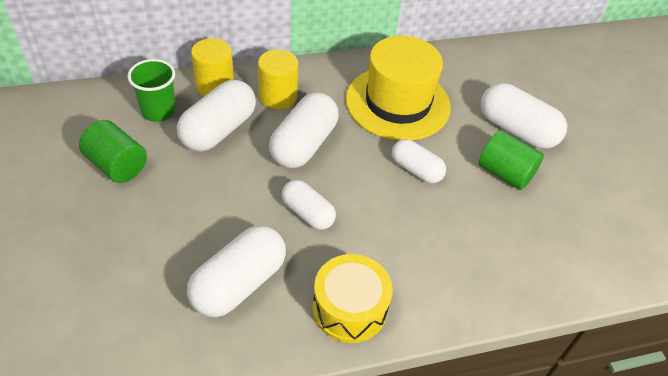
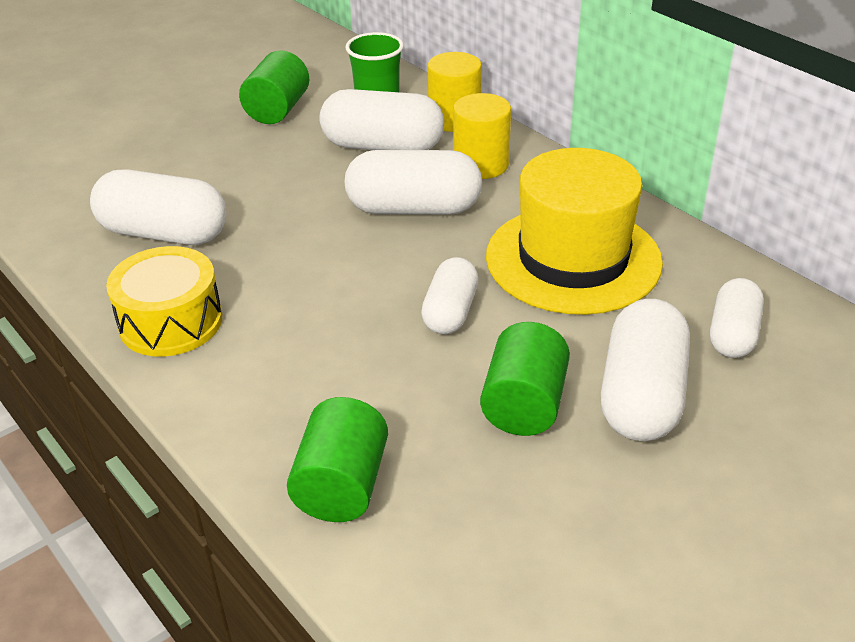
camera: 70 degrees right, 10 degrees down
(307, 213) = (299, 247): white capsule -> white capsule (733, 334)
(536, 269) = (341, 485): none -> green cylinder

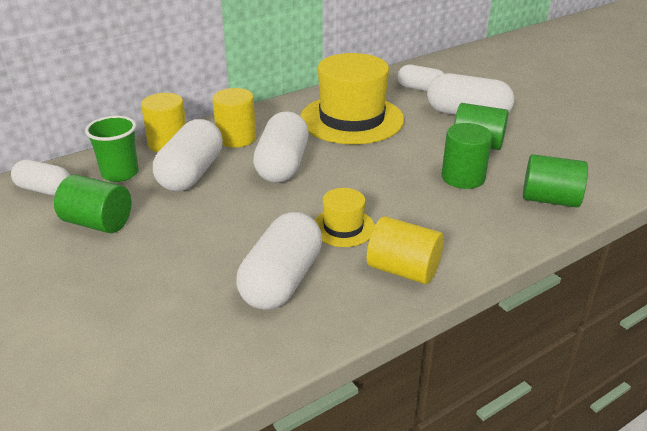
camera: 85 degrees left, 5 degrees down
(171, 322) = (403, 270): yellow drum -> yellow cylinder
(264, 269) = (343, 227): none -> yellow hat
(402, 382) = (463, 177): none -> green cylinder
(450, 312) = (398, 159): white capsule -> white capsule (44, 190)

